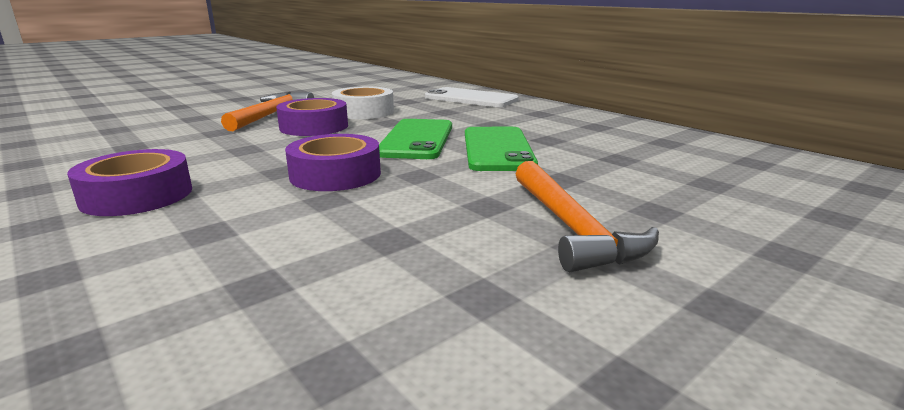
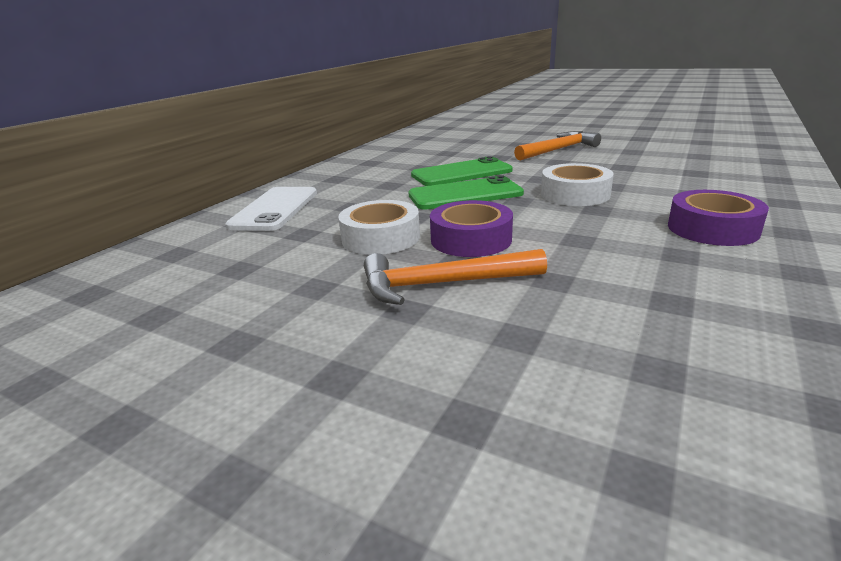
camera: 110 degrees left, 5 degrees up
(335, 174) = (575, 194): purple tape -> white tape

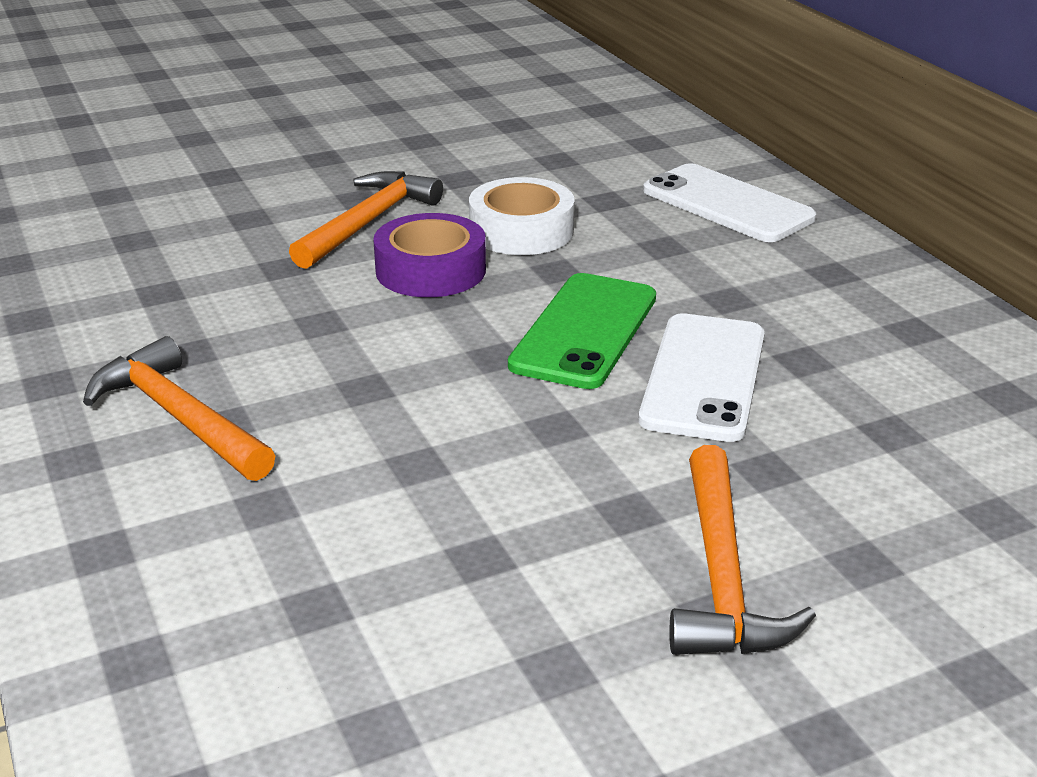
camera: 125 degrees right, 5 degrees up
(461, 173) = (703, 377): green phone -> white phone
(575, 194) = (439, 408): white tape -> none
(712, 229) = (179, 417): purple tape -> orange hammer

